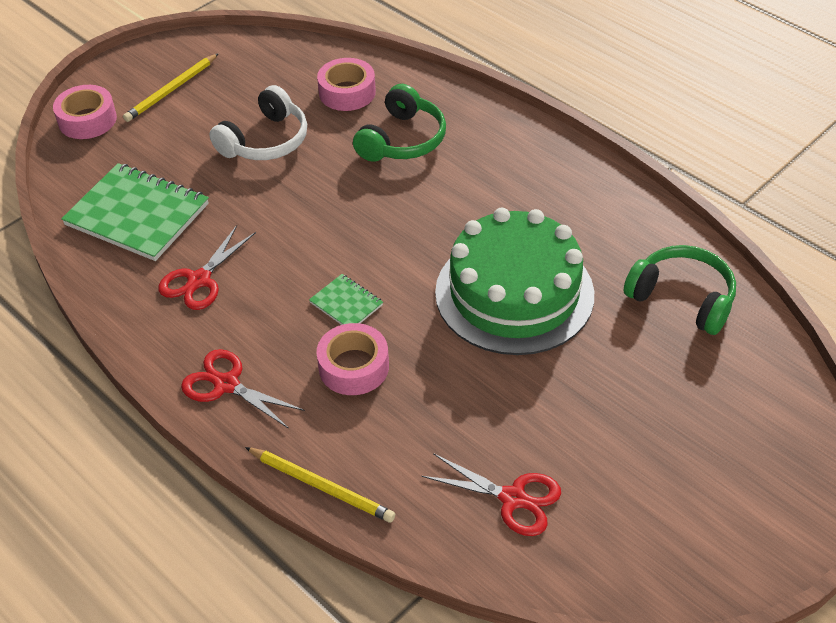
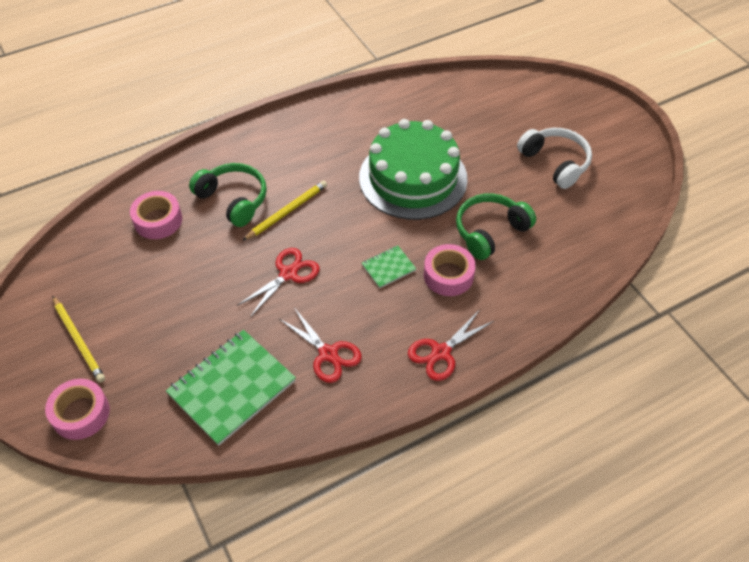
camera: 75 degrees left, 5 degrees up
(265, 141) = (186, 284): white headphones -> white headphones (555, 163)
(321, 486) = (544, 313): yellow pencil -> yellow pencil (287, 211)
(513, 498) = (574, 220): red scissors -> red scissors (288, 274)
(682, 298) = (446, 105): green headphones -> green headphones (490, 231)

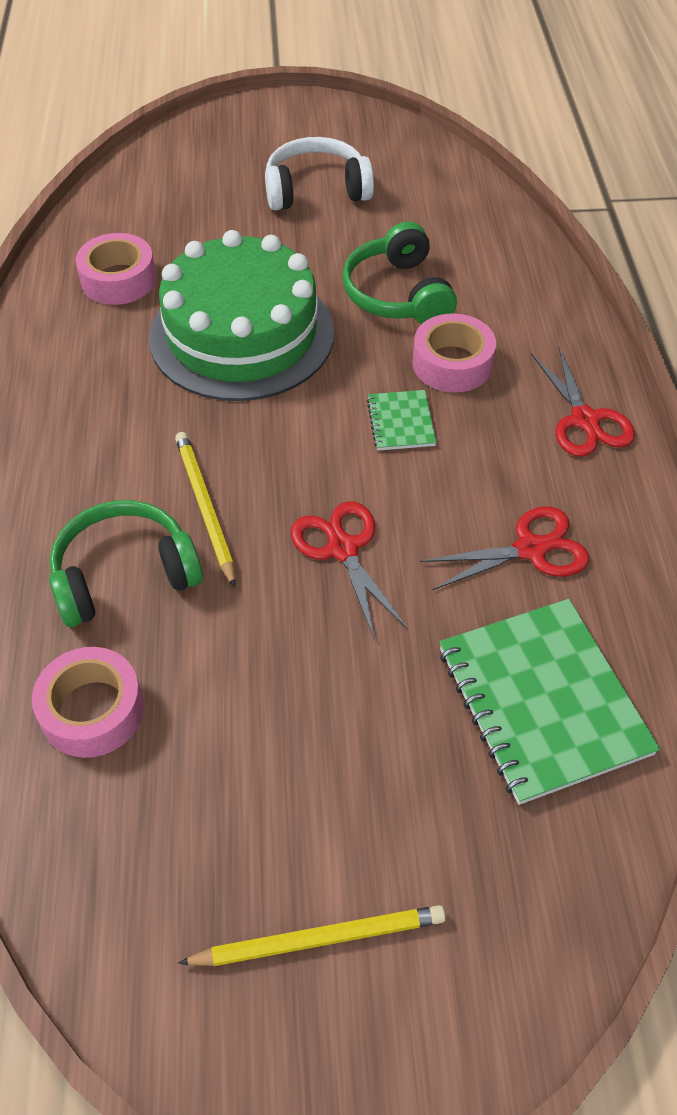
camera: 65 degrees left, 0 degrees up
(81, 413) = (502, 977): pink tape -> pink tape (118, 280)

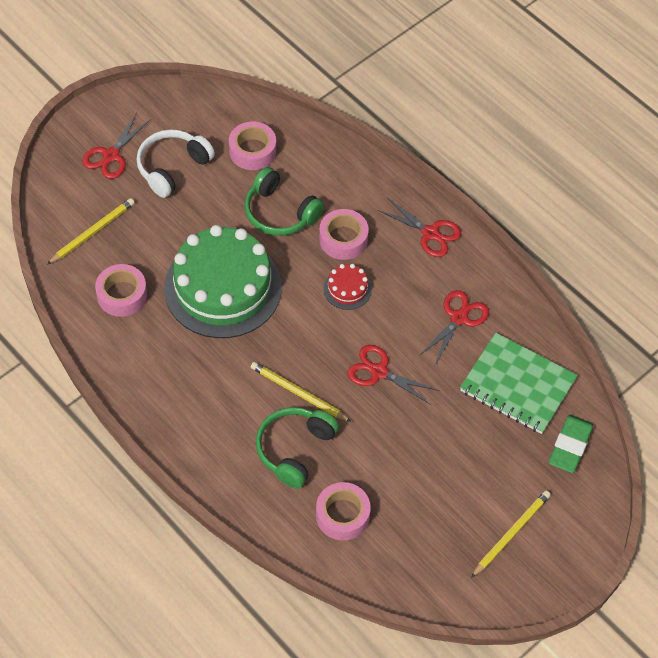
camera: 40 degrees left, 5 degrees up
(159, 205) = (92, 232): none -> yellow pencil
(260, 149) = (111, 156): none -> red scissors
(400, 422) = (347, 289): green notebook -> red cake
(429, 218) = (252, 151): none -> pink tape
(554, 861) = (570, 446): none -> green eraser

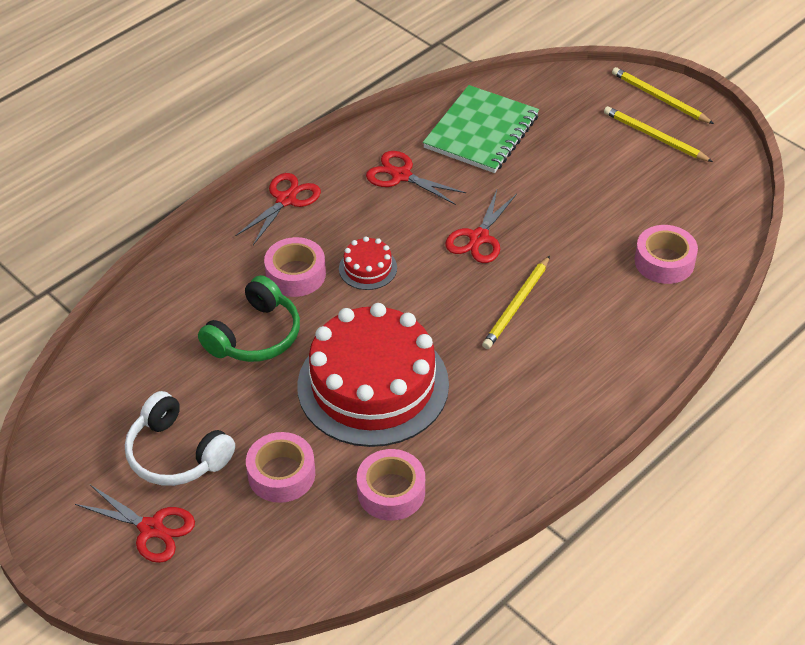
camera: 90 degrees left, 10 degrees down
(92, 232) = (287, 537): yellow pencil -> yellow pencil (659, 98)
(223, 287) = (373, 385): green cake -> red cake
(252, 151) = (153, 369): pink tape -> pink tape (281, 474)
(295, 449) = (591, 305): green headphones -> none
(570, 446) = (547, 96): green eraser -> none

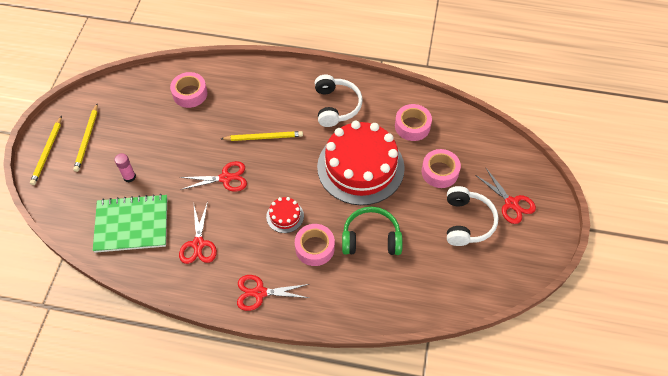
camera: 125 degrees left, 10 degrees up
(151, 528) = (511, 203): red scissors -> red scissors turned 150 degrees clockwise
(509, 416) = (336, 106): none -> white headphones
(558, 153) = (129, 177): none -> pink glue stick

